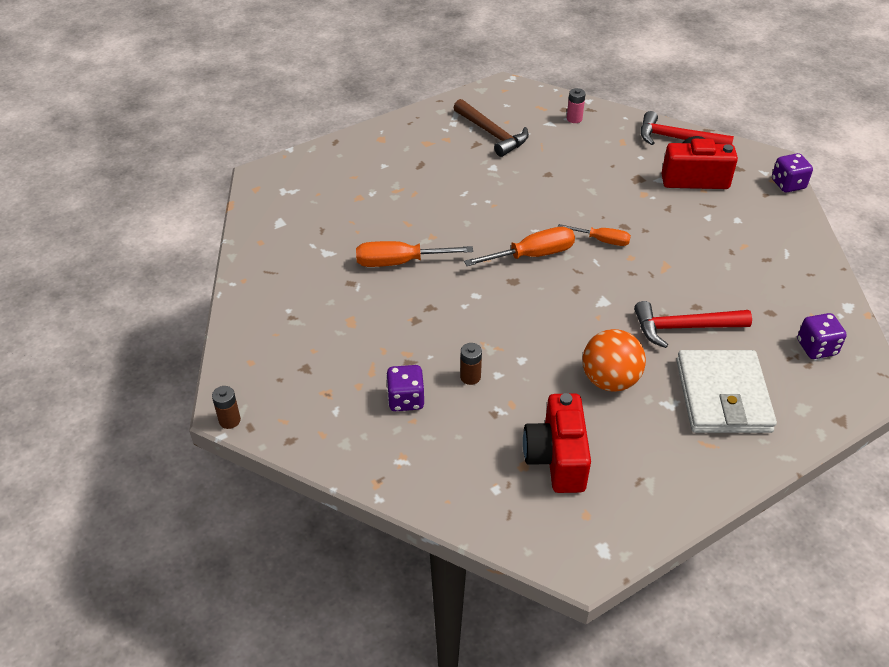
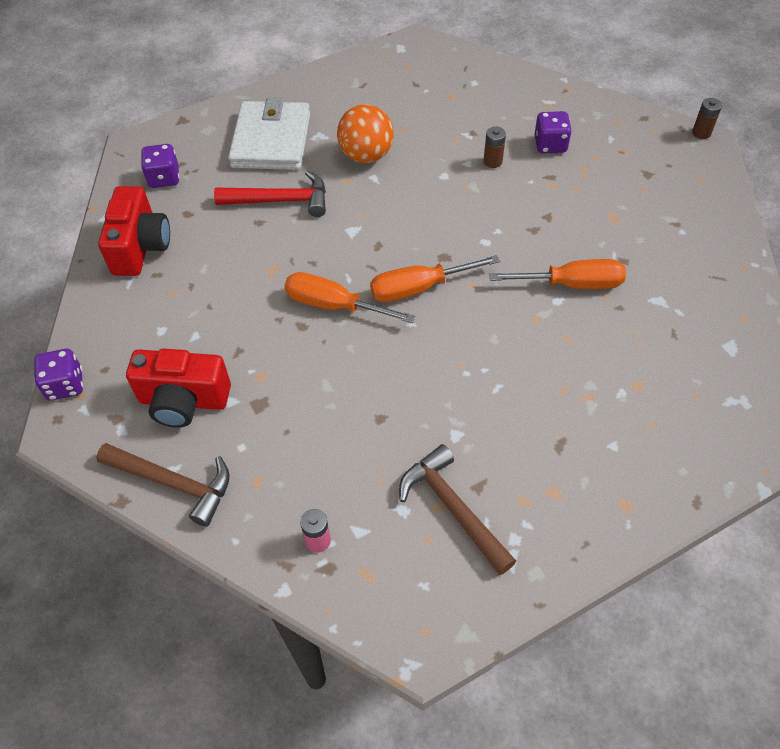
camera: 175 degrees left, 10 degrees up
(557, 458) = (424, 100): red camera -> red camera (140, 247)
(602, 240) = (334, 305): orange screwdriver -> orange screwdriver, size x1.56
(677, 139) = (173, 483): red hammer -> brown hammer

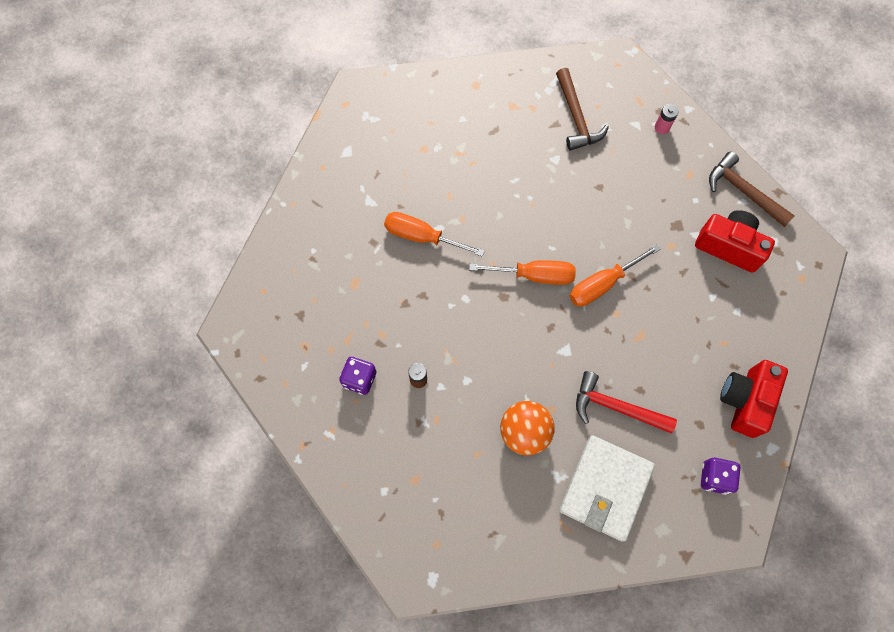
camera: 160 degrees left, 15 degrees up
(65, 385) = (812, 289): purple dice -> none
(334, 305) = (602, 284): orange screwdriver -> orange screwdriver turned 105 degrees clockwise
(701, 133) = (225, 340): brown battery -> none

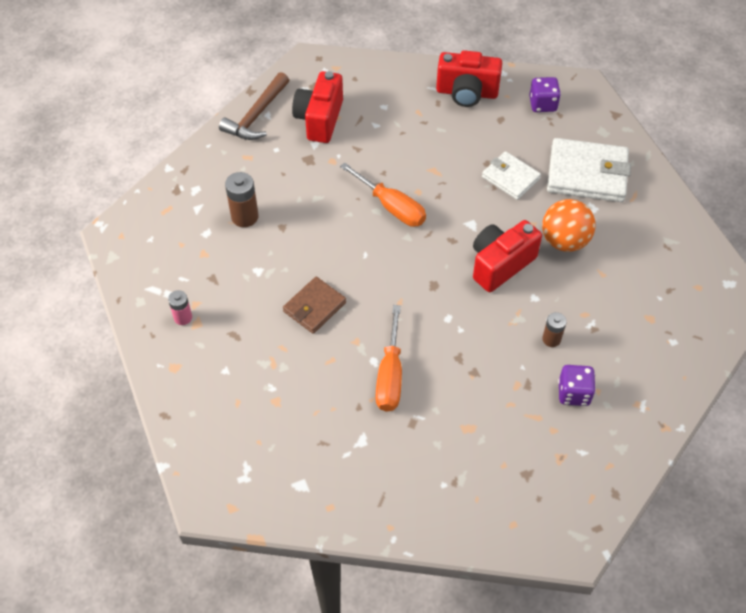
camera: 105 degrees left, 15 degrees down
(506, 194) = (314, 307): none -> brown wallet
(511, 362) = (500, 264): none -> red camera
(534, 275) = (401, 263): orange screwdriver -> none
(576, 117) = (200, 261): brown hammer -> none
(616, 407) = (510, 178): red hammer -> white wallet
(617, 159) = (245, 217): none -> brown battery
(662, 127) = (196, 186): pink battery -> pink battery (183, 317)

